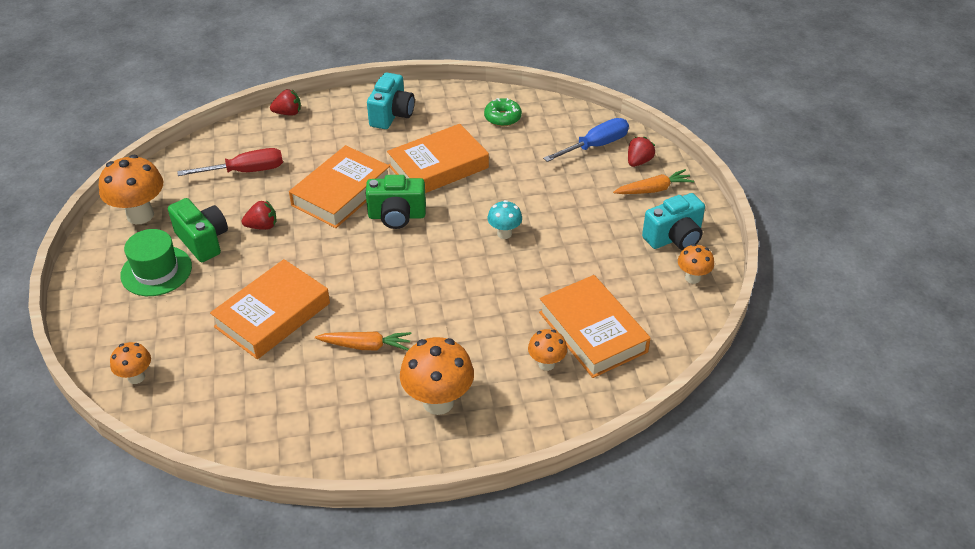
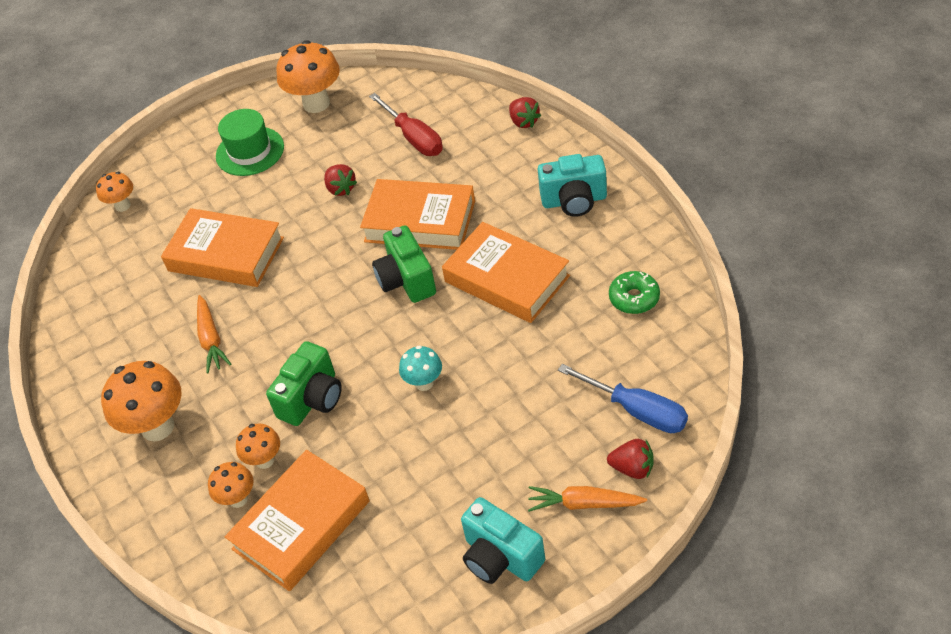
camera: 75 degrees right, 5 degrees up
(203, 241) = (302, 160): green camera -> green camera (312, 399)
(653, 189) = (584, 504): orange carrot -> orange carrot turned 135 degrees clockwise
(692, 278) = (435, 601): orange mushroom -> orange mushroom (265, 460)

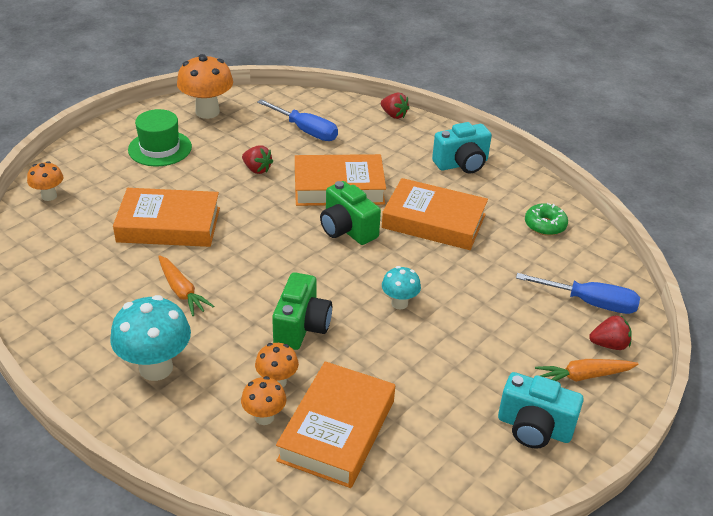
camera: 25 degrees left, 10 degrees down
(157, 427) = (156, 368): orange mushroom -> turquoise mushroom
(413, 138) = (305, 130): red screwdriver -> blue screwdriver

